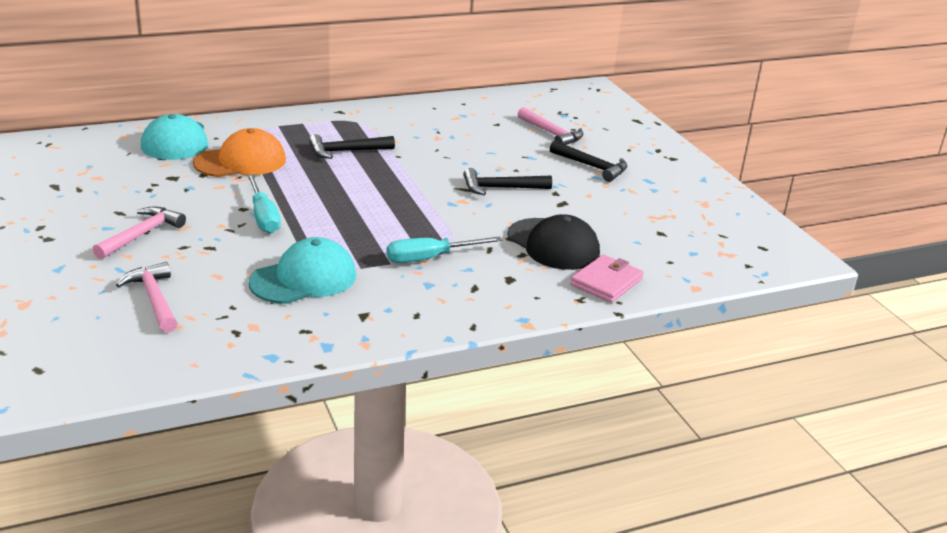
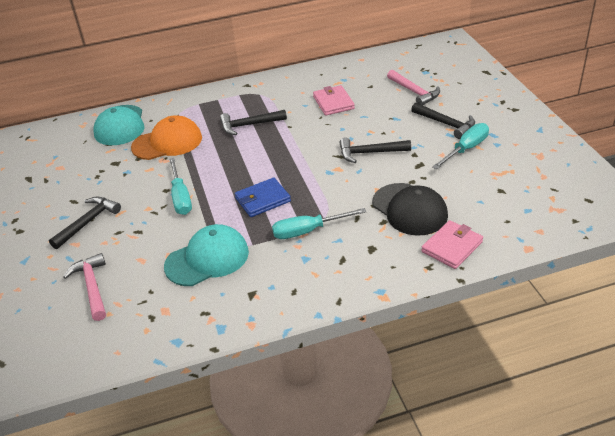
camera: 10 degrees right, 10 degrees up
(142, 234) = (88, 222): pink hammer -> black hammer
(370, 225) = (262, 200): none -> blue wallet
(452, 137) = (333, 103): none -> pink wallet
(617, 192) = (466, 149): none -> turquoise screwdriver

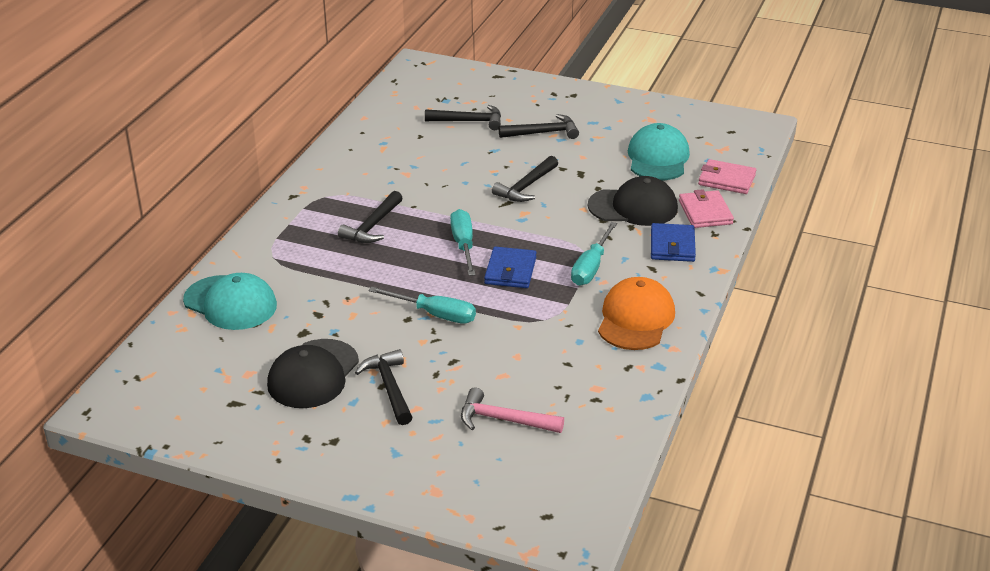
camera: 55 degrees left, 5 degrees down
(77, 188) = (313, 374): none -> black cap
(167, 142) = (320, 285): orange cap -> orange cap (636, 319)
(207, 259) = (555, 336): turquoise cap -> turquoise cap (658, 158)
(333, 103) = (414, 166): pink wallet -> pink wallet (726, 180)
(384, 254) = (672, 246): none -> blue wallet
(414, 92) = (469, 121): pink hammer -> black hammer
(466, 149) = (593, 143): turquoise screwdriver -> turquoise screwdriver (463, 245)

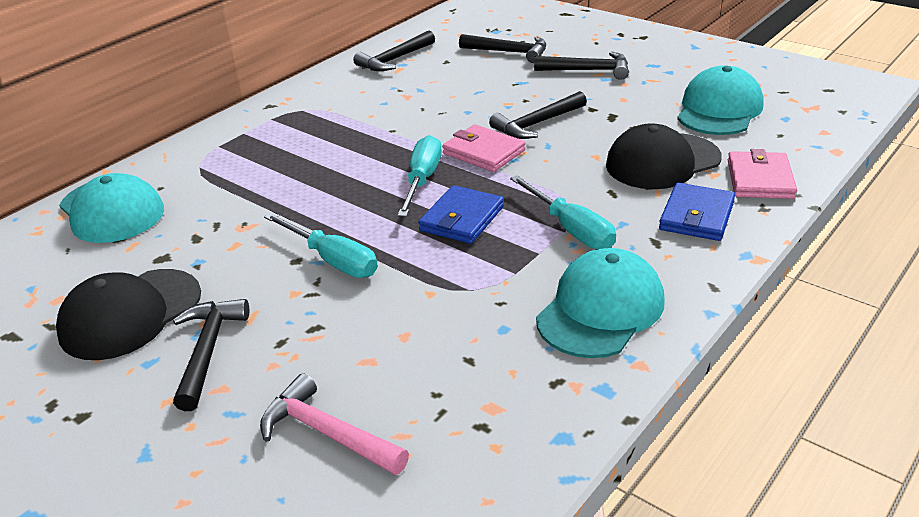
camera: 20 degrees right, 0 degrees up
(372, 226) = (331, 146): black hammer -> black hammer (394, 60)
(591, 267) = (571, 229): turquoise screwdriver -> turquoise screwdriver turned 75 degrees counterclockwise
(633, 207) = (662, 162): black cap -> black cap turned 135 degrees clockwise
(636, 319) = (601, 309): orange cap -> turquoise cap
(726, 180) = (804, 143): pink wallet -> pink wallet (484, 152)

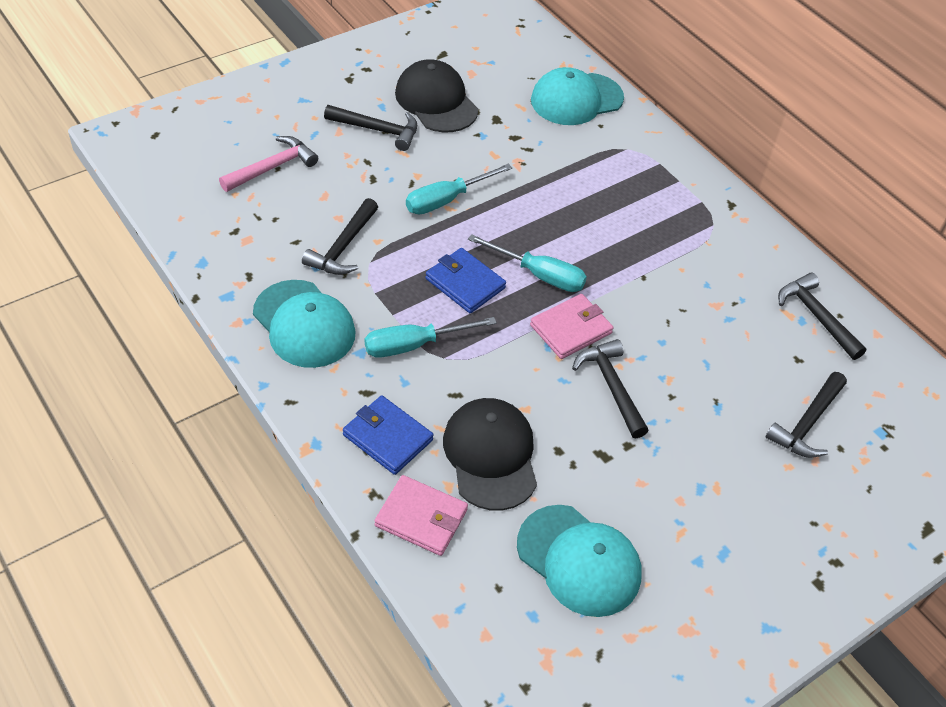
camera: 100 degrees right, 15 degrees up
(588, 70) = (729, 480): black hammer -> black hammer (343, 247)

